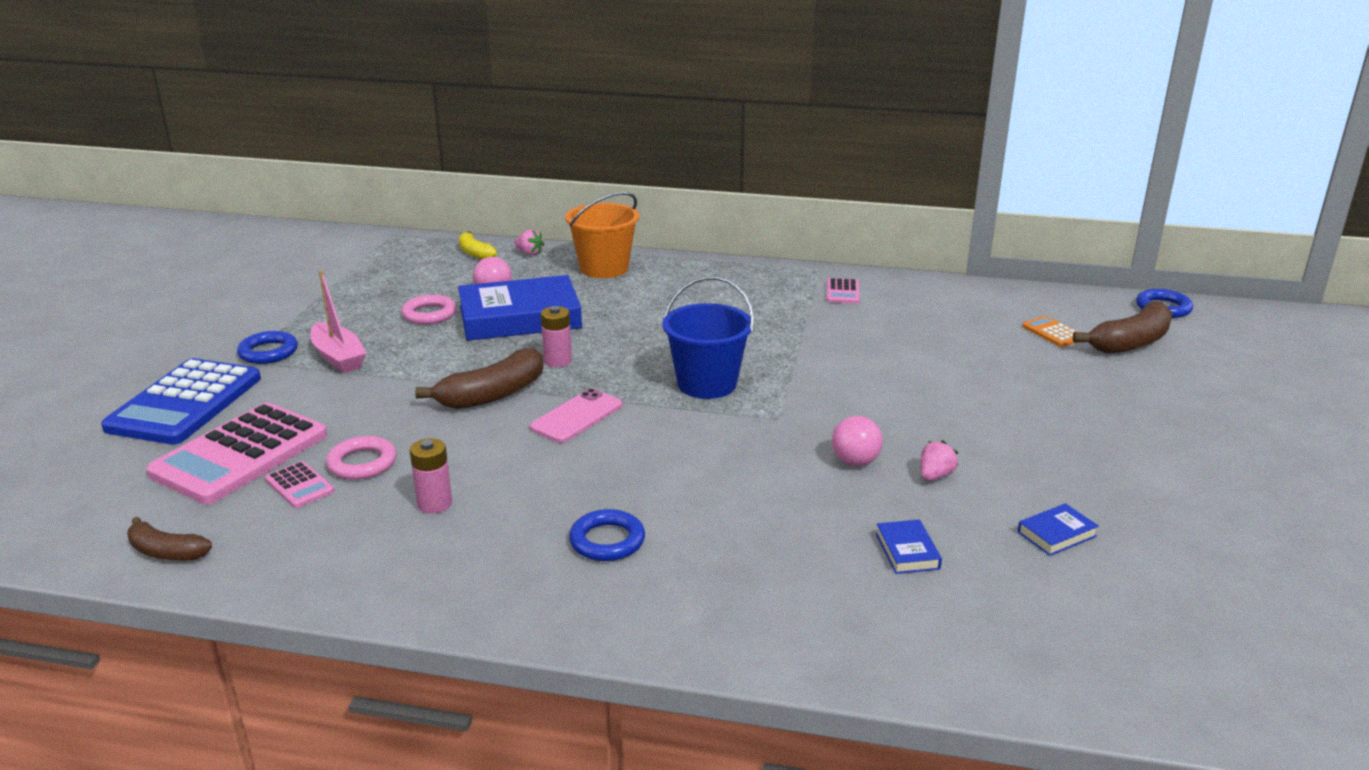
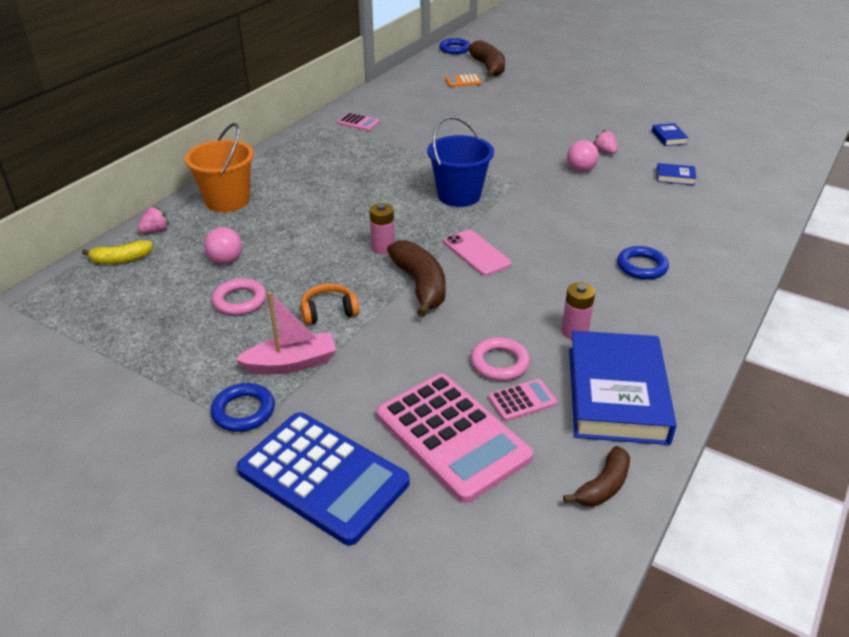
camera: 70 degrees left, 10 degrees up
(426, 357) = (329, 312): none -> orange headphones
(520, 317) = (289, 254): blue book -> blue book (616, 394)

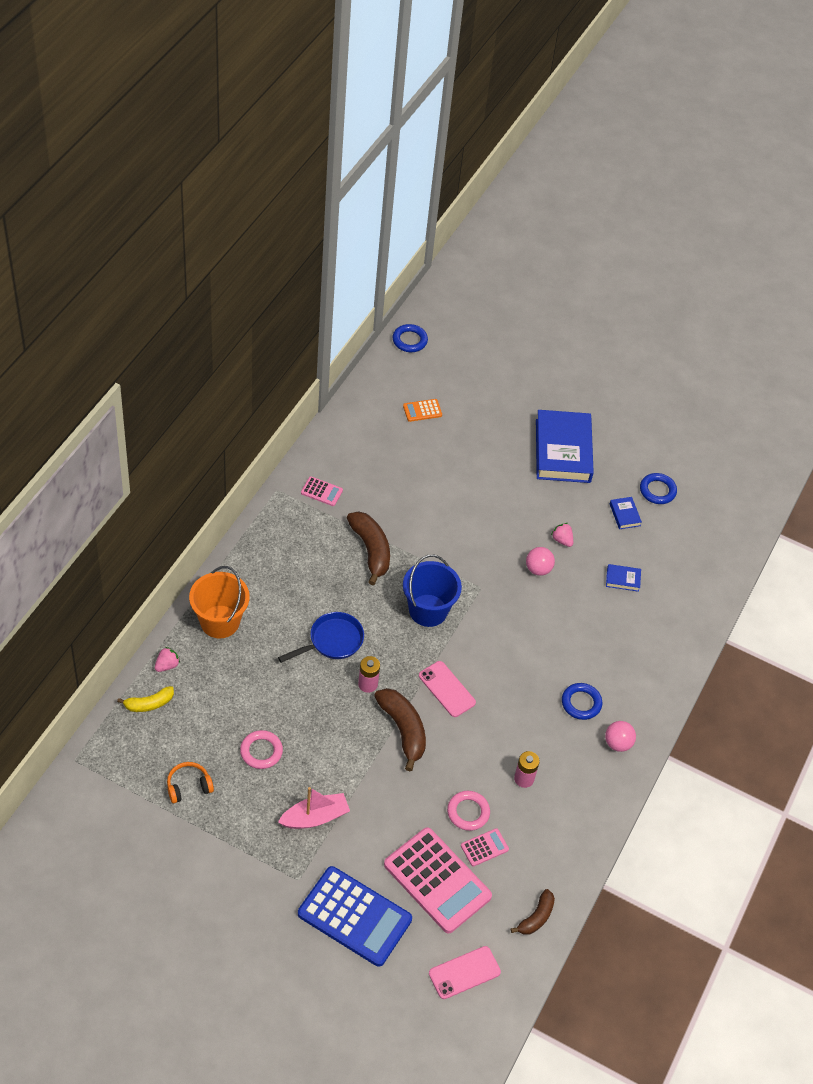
camera: 10 degrees left, 15 degrees up
(226, 260) = (238, 703): pink ball -> pink ball (617, 743)
(243, 411) = (289, 863): blue ring -> blue ring (657, 490)
(329, 312) = (334, 762): orange headphones -> orange headphones (188, 786)
(348, 215) = (332, 641): none -> blue pan
(488, 67) = (448, 381): brown banana -> brown banana (371, 550)
(488, 559) = (464, 972): none -> pink phone
(616, 394) = (551, 839): blue book -> blue book (563, 451)

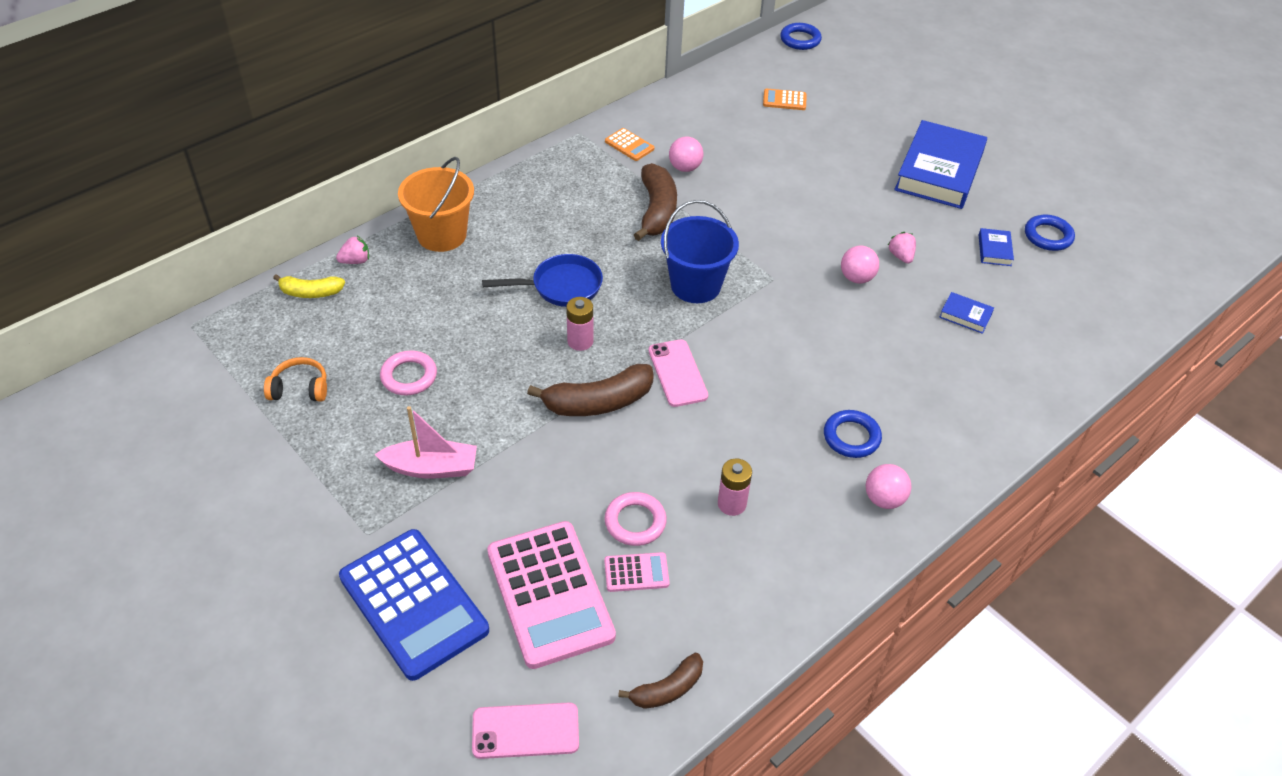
camera: 25 degrees right, 5 degrees down
(321, 492) = (629, 145): pink calculator -> orange calculator
(374, 502) = (685, 168): none -> pink ball
(403, 730) = (598, 402): brown banana -> brown banana turned 75 degrees clockwise

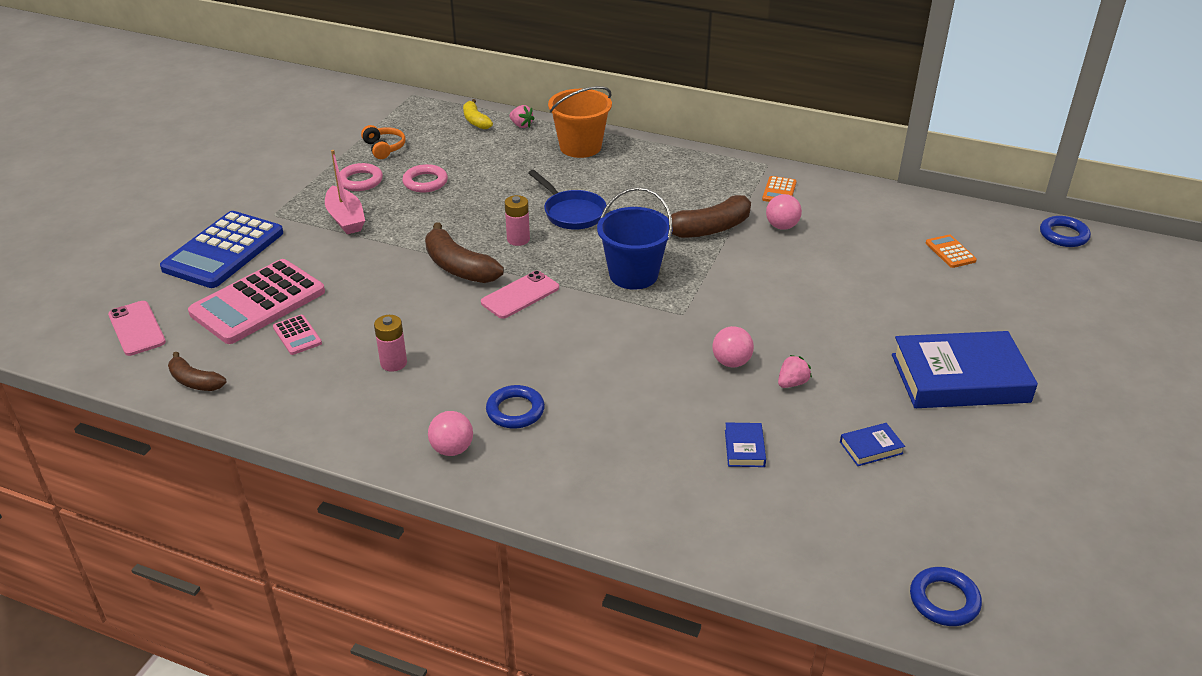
camera: 65 degrees right, 10 degrees down
(635, 522) = (346, 320): pink ring -> pink ring (360, 181)
(1048, 236) = (941, 486): blue ring -> blue ring (944, 600)

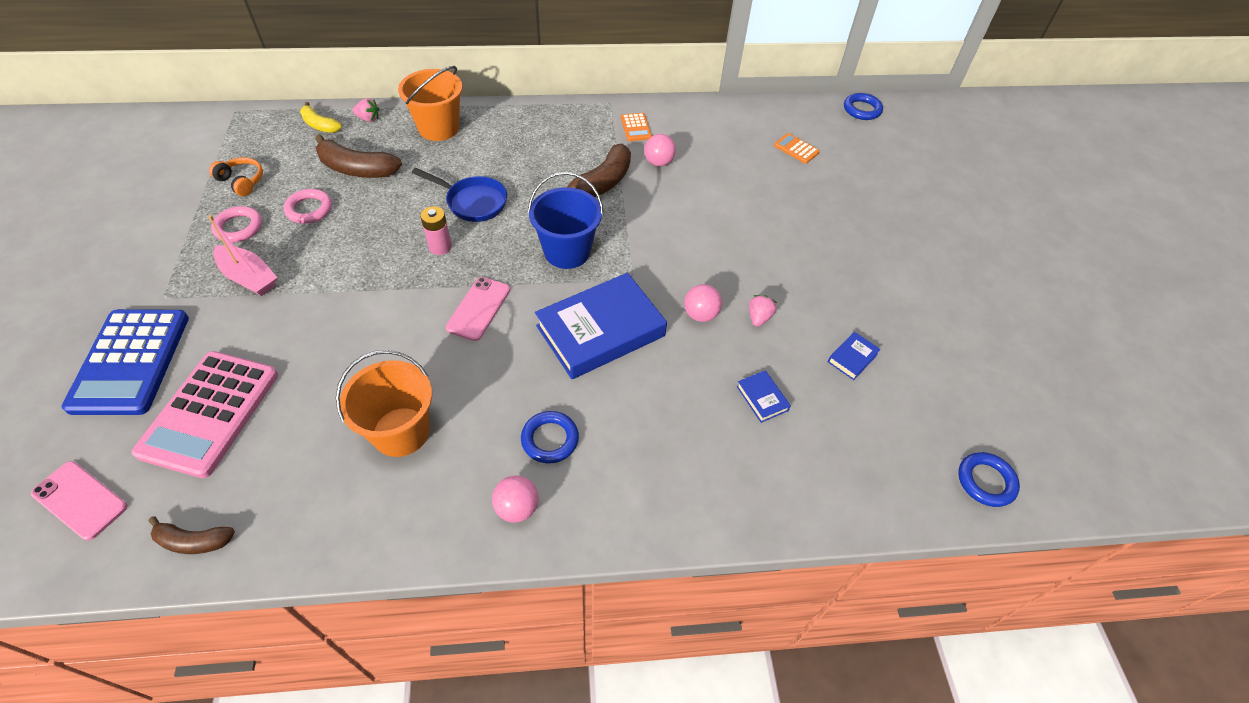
camera: 30 degrees left, 15 degrees up
(297, 335) = (278, 437): pink calculator -> none
(393, 363) = (401, 431): pink battery -> orange bucket
(458, 267) = (401, 297): brown banana -> brown banana (357, 169)
(960, 378) = (872, 266): blue book -> blue book (600, 331)

